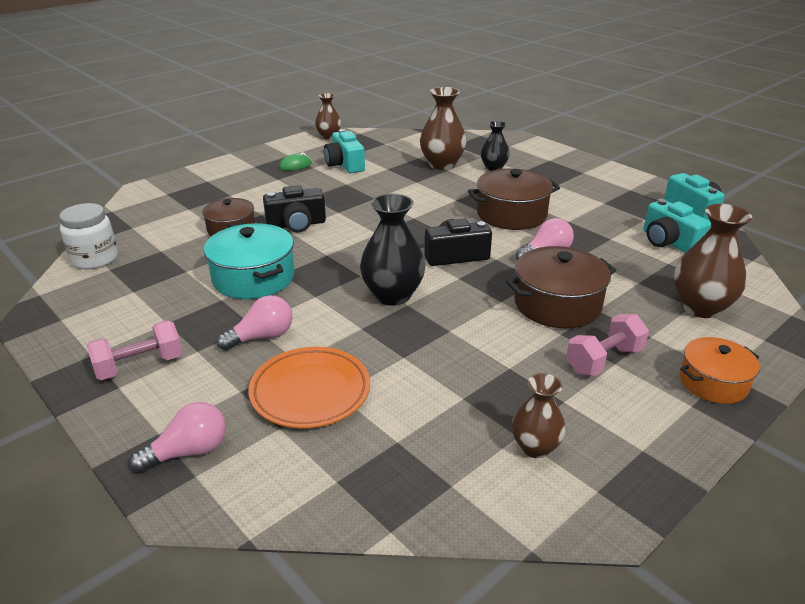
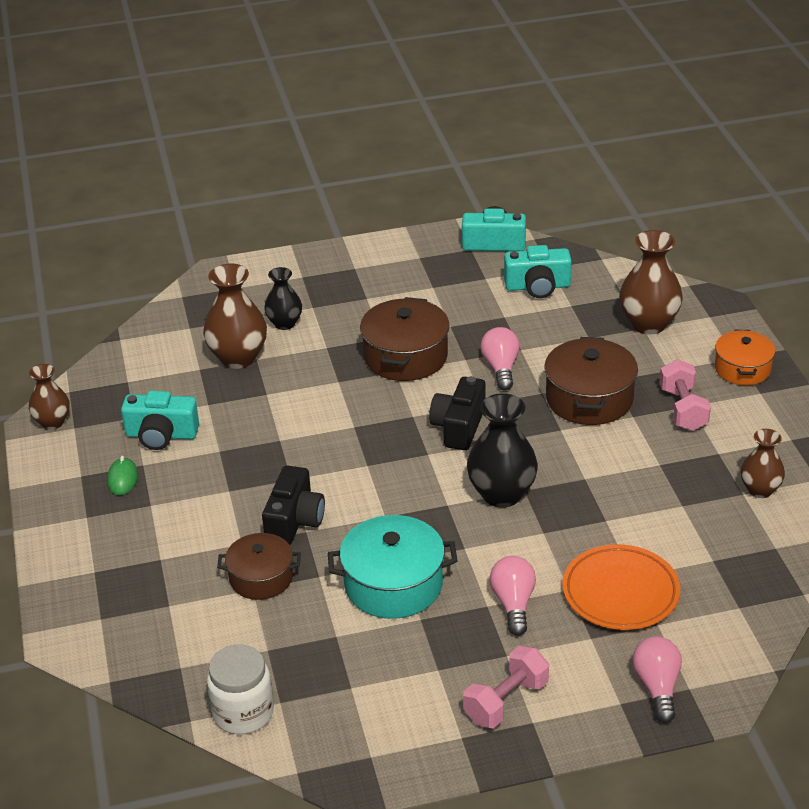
camera: 60 degrees left, 5 degrees up
(139, 366) = (506, 701): pink dumbbell -> pink dumbbell turned 45 degrees clockwise

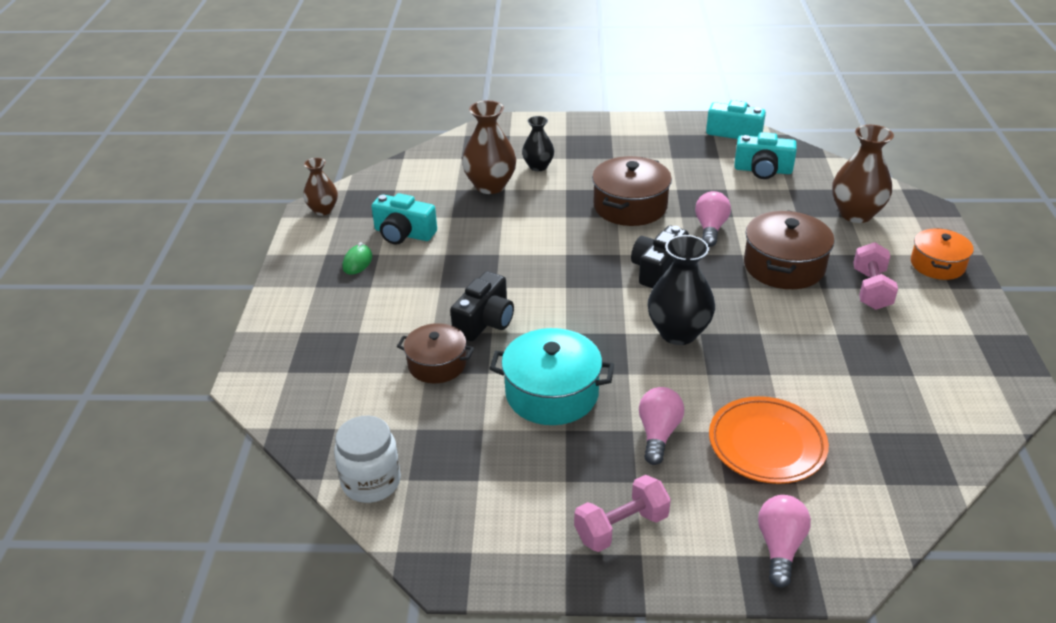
camera: 15 degrees right, 0 degrees up
(760, 490) = (932, 374): brown vase -> none

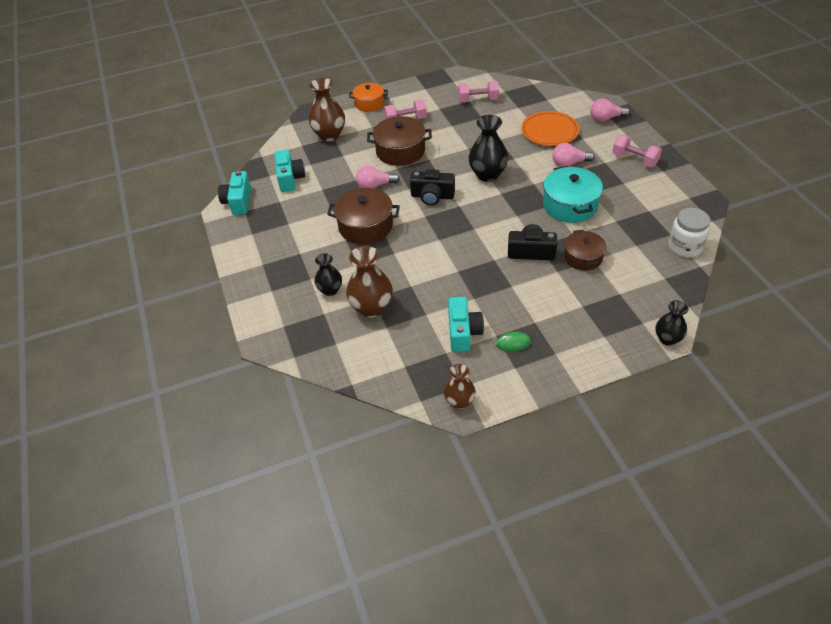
camera: 110 degrees left, 10 degrees up
(246, 382) = (667, 339): none -> black vase
(912, 387) = (478, 100): none -> pink dumbbell

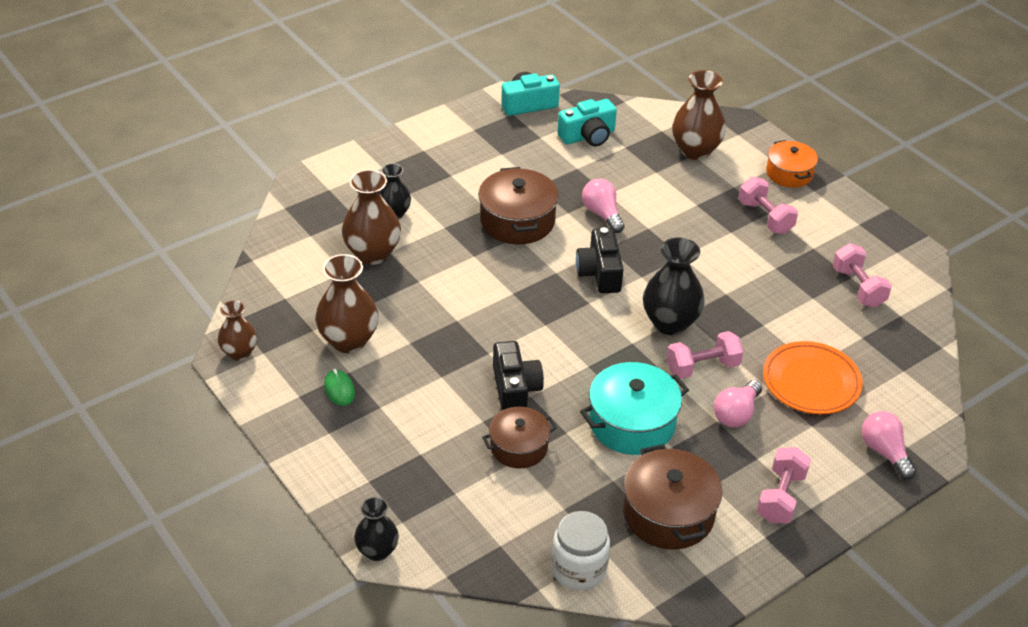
camera: 70 degrees right, 5 degrees down
(400, 151) = (688, 225): brown pot -> brown pot (668, 514)
(463, 332) = (348, 341): turquoise camera -> brown vase
(529, 169) = (702, 367): none -> pink dumbbell
(569, 163) = (736, 414): pink light bulb -> pink light bulb turned 120 degrees counterclockwise

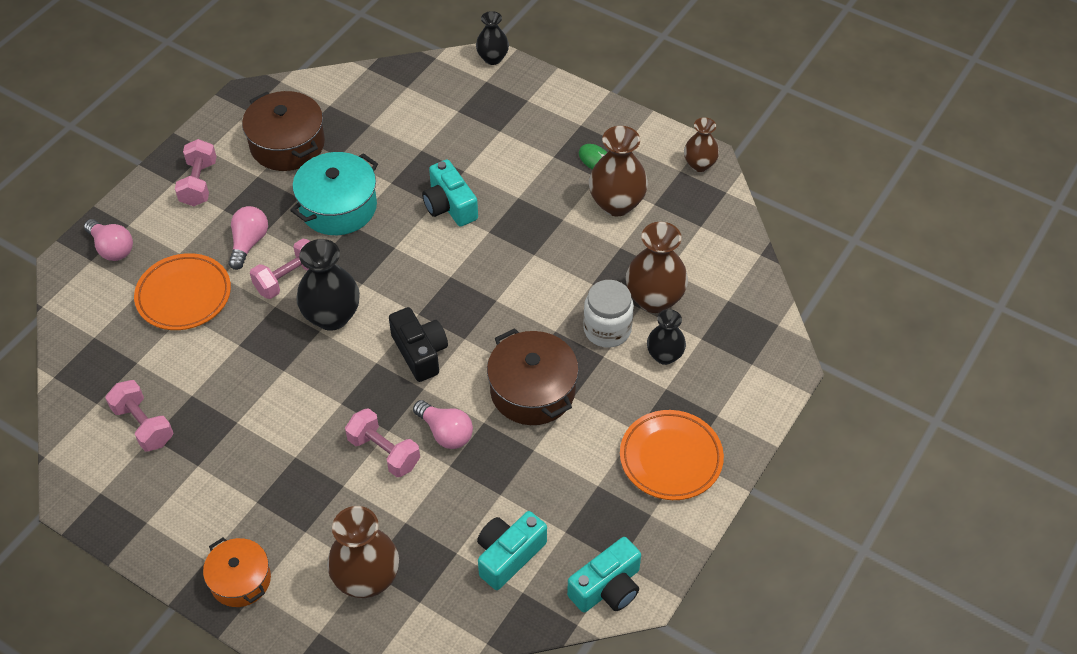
camera: 160 degrees right, 10 degrees up
(437, 153) = (670, 458): none -> orange plate
(515, 389) = (449, 206): black camera -> turquoise camera
(519, 447) = (424, 159): brown pot -> none
(579, 569) = (343, 88): white jar -> white jar (607, 329)
(765, 217) = (259, 493): pink dumbbell -> pink dumbbell (384, 452)

